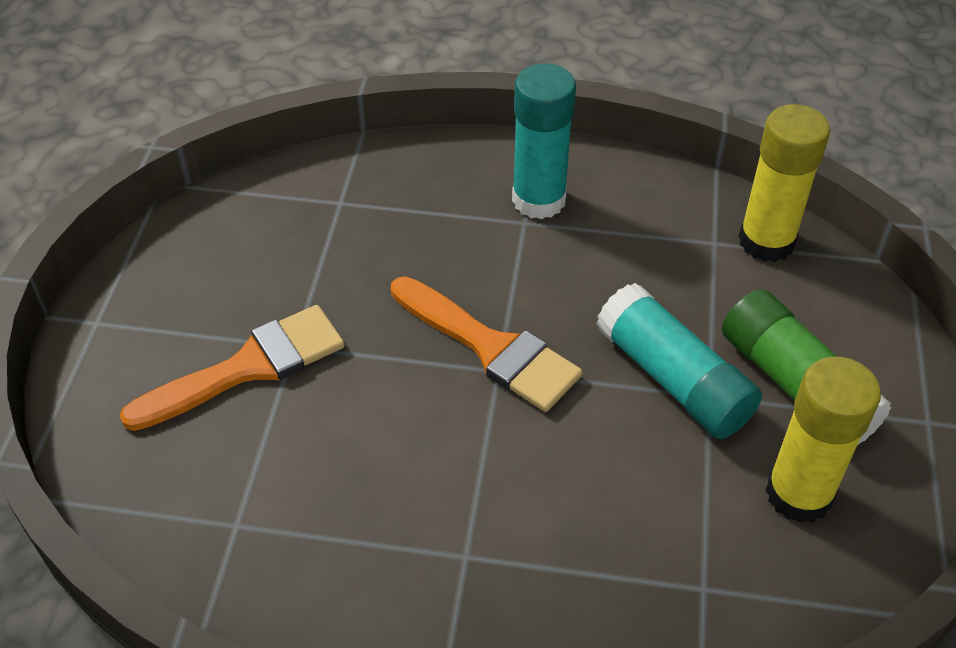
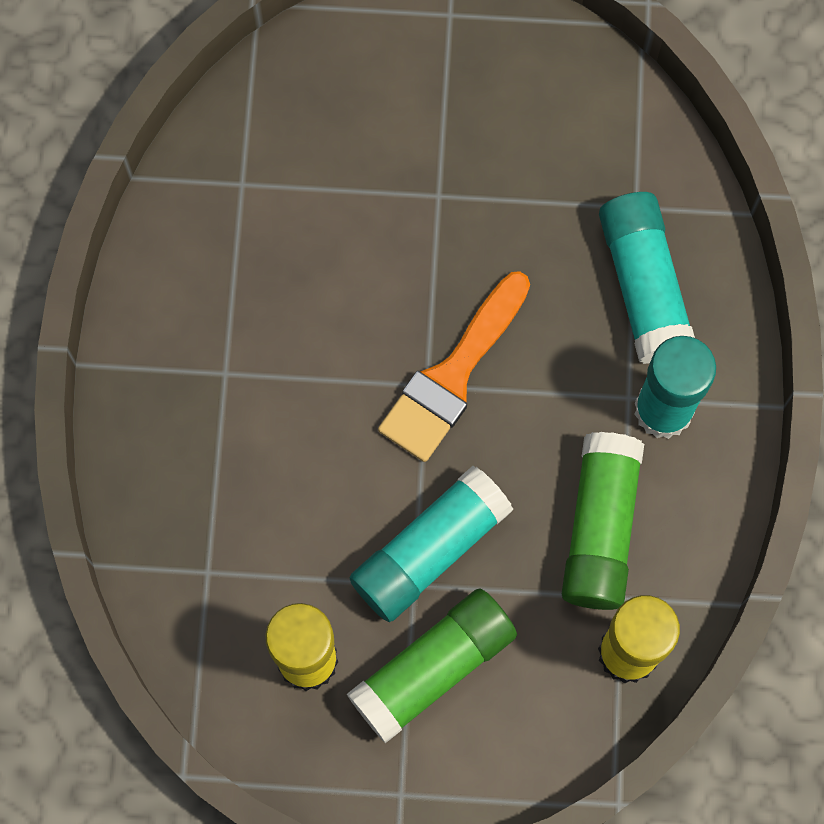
camera: 85 degrees right, 25 degrees up
(248, 367) = (408, 159): orange brush -> none
(418, 203) = (643, 286): none -> turquoise glue stick
(649, 250) = (600, 528): none -> green glue stick

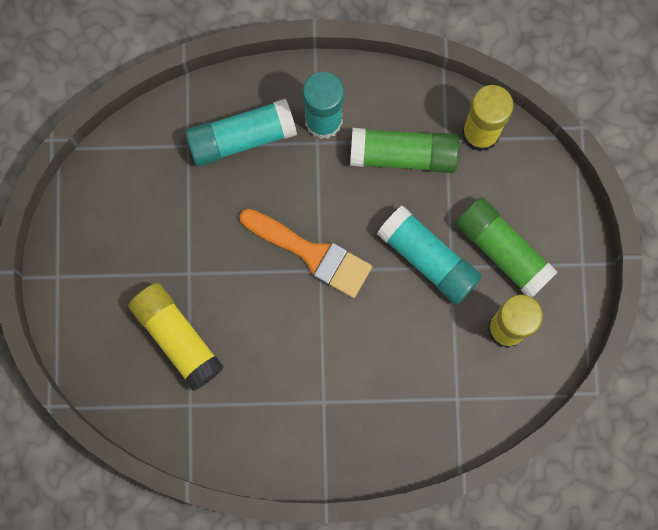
camera: 95 degrees left, 5 degrees up
(343, 173) = (177, 338): none -> yellow glue stick

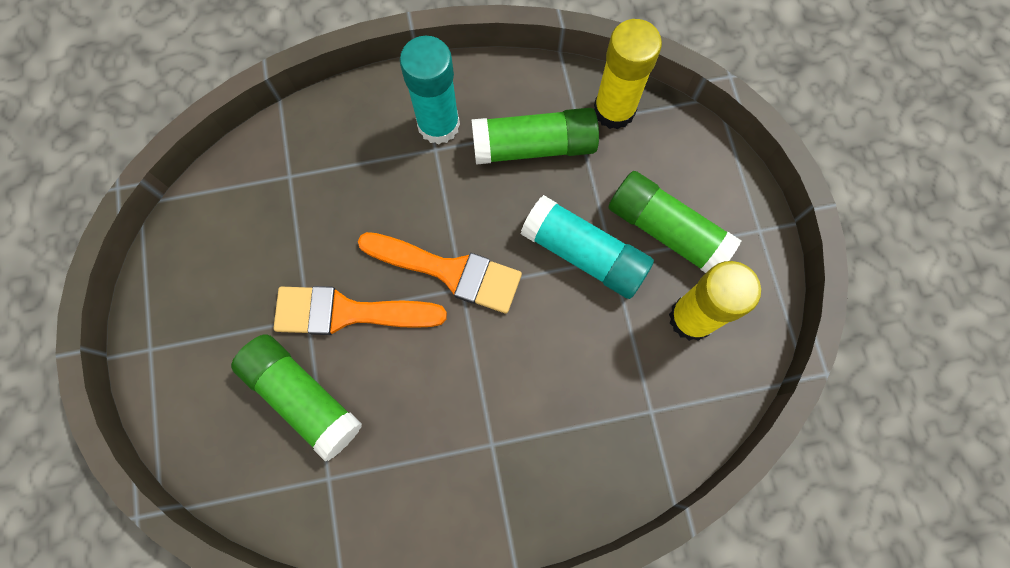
camera: 10 degrees left, 5 degrees down
(177, 338) = (303, 397): yellow glue stick -> green glue stick
(223, 274) = (348, 312): none -> orange brush
(241, 137) = (349, 157): turquoise glue stick -> none

